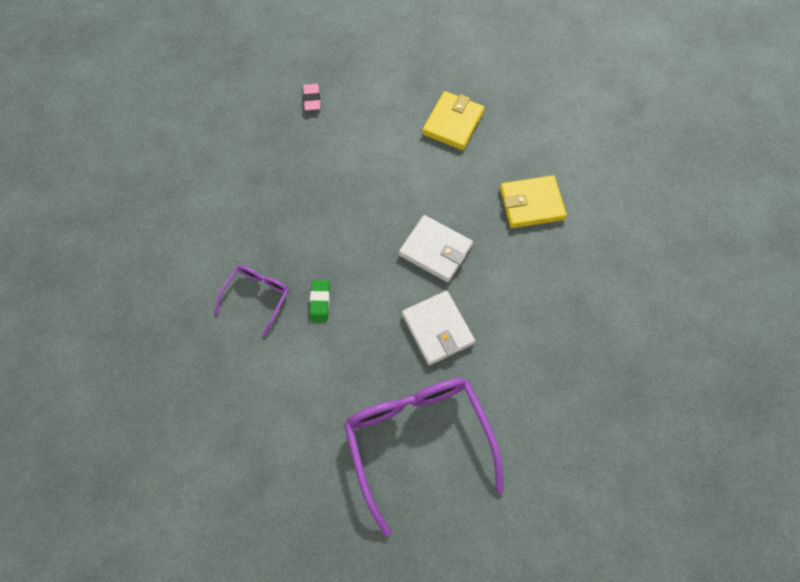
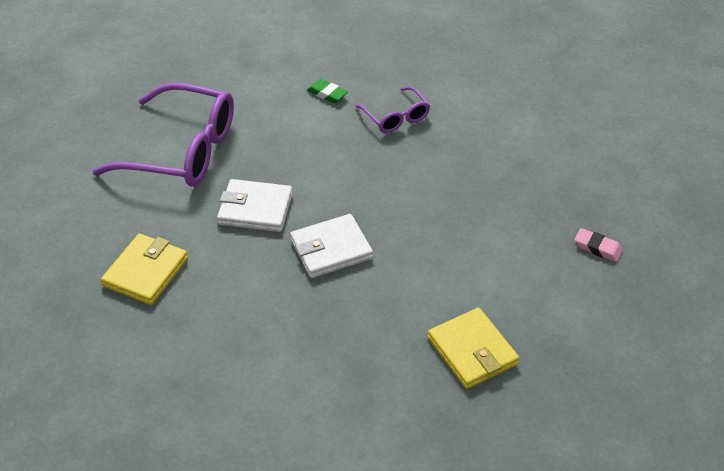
camera: 125 degrees right, 20 degrees down
(320, 302) = (354, 150): green eraser -> green eraser (327, 94)
(531, 204) = (310, 356): yellow wallet -> yellow wallet (146, 272)

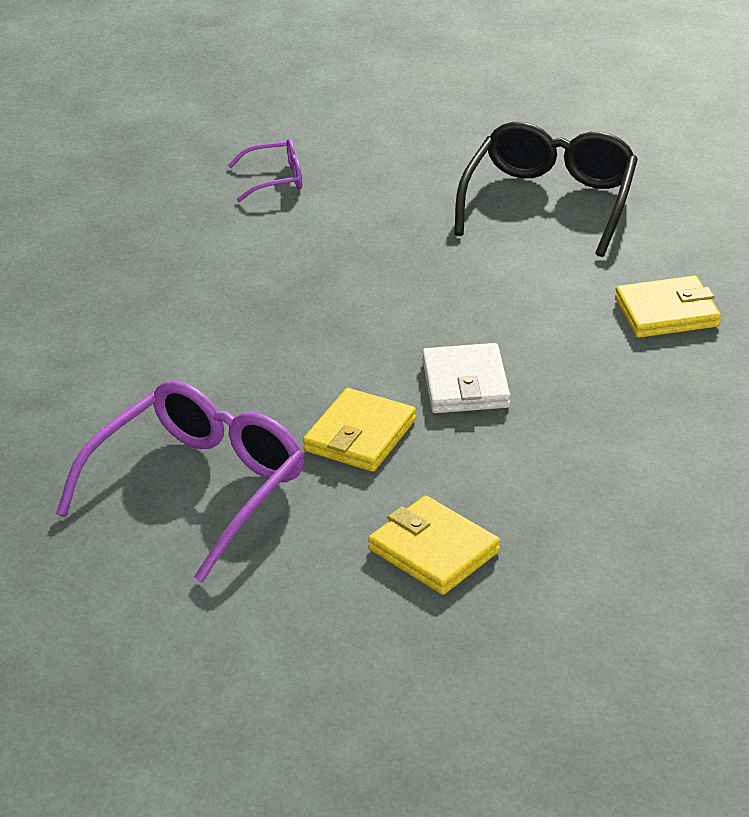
camera: 70 degrees left, 10 degrees down
(255, 209) = (360, 435): white wallet -> yellow wallet
(327, 94) = (164, 340): green eraser -> none
(395, 117) = (249, 293): purple glasses -> purple glasses (274, 179)
(597, 248) = (549, 203): pink eraser -> black glasses

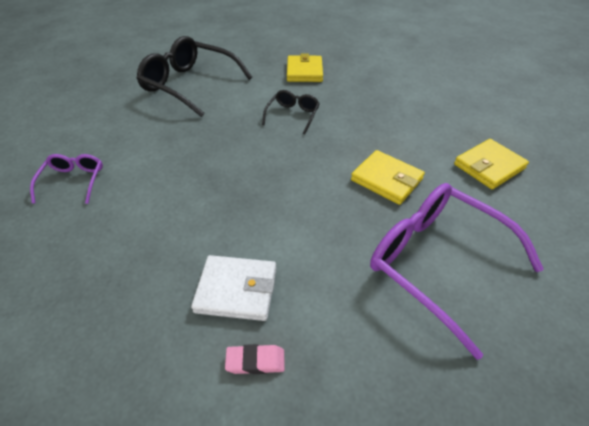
camera: 80 degrees left, 10 degrees up
(43, 365) = (255, 361): none -> pink eraser
(465, 384) = (345, 135): white wallet -> white wallet (236, 290)
(501, 321) = (292, 116): none -> black glasses

